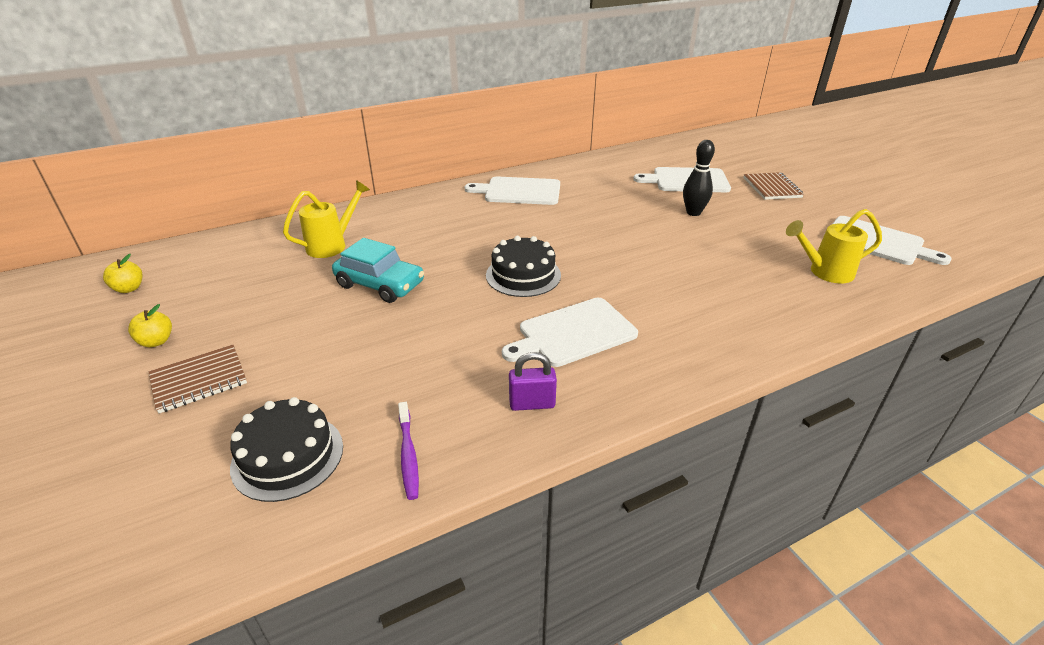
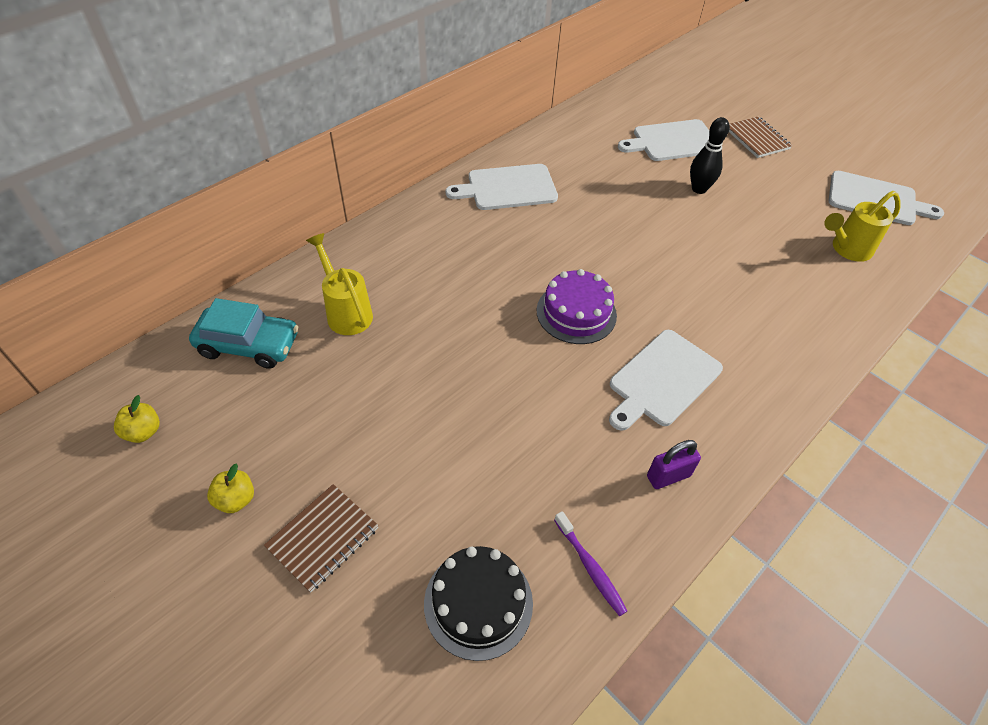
camera: 20 degrees left, 15 degrees up
(332, 245) = (346, 311): yellow watering can -> yellow watering can turned 60 degrees counterclockwise
(380, 284) = (435, 359): turquoise car -> turquoise car (248, 345)
(523, 275) = (576, 313): black cake -> purple cake

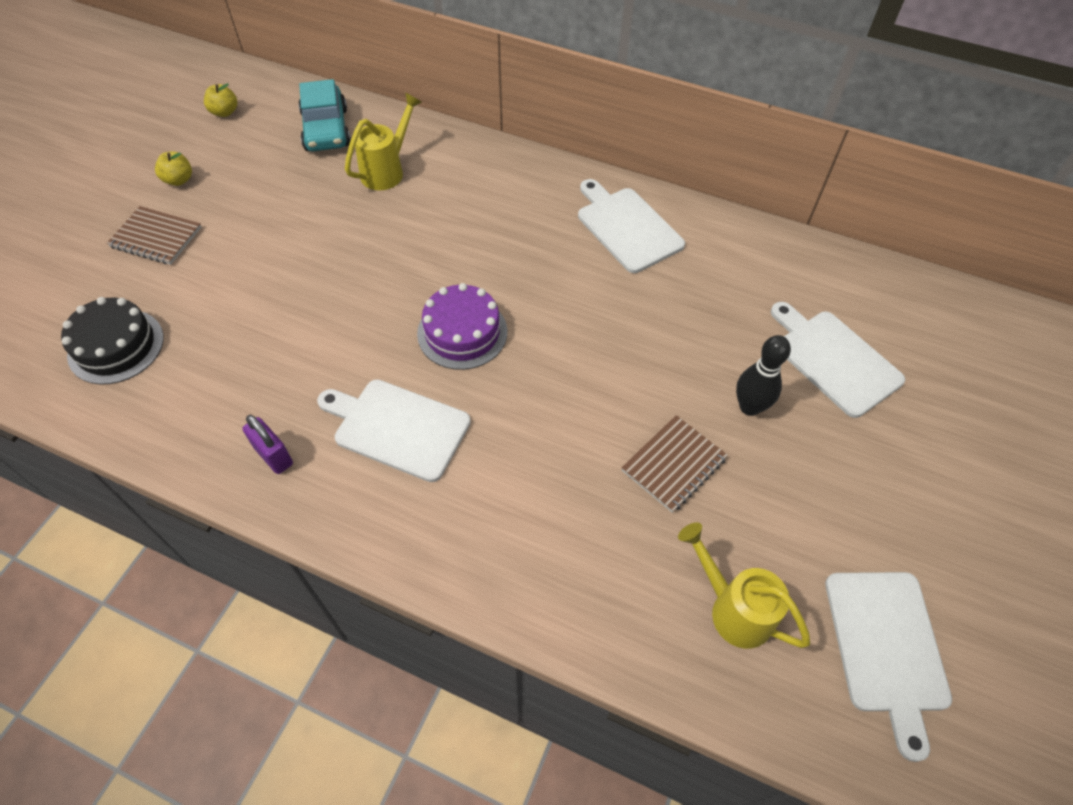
camera: 70 degrees right, 5 degrees up
(590, 567) = (161, 413): purple toothbrush -> none
(757, 139) = (922, 460): brown notebook -> brown notebook (673, 464)

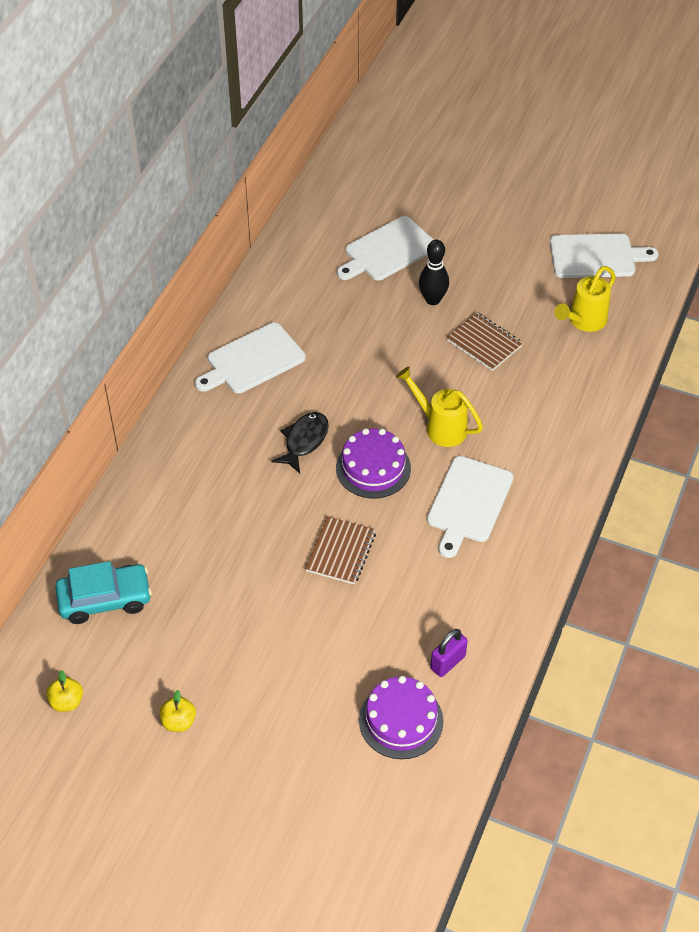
camera: 90 degrees left, 5 degrees down
(116, 346) = (401, 720): black cake -> purple cake
(156, 237) = (263, 722): brown notebook -> brown notebook (341, 552)
(273, 456) = (501, 580): purple padlock -> purple padlock (448, 662)
(387, 170) = (172, 539): yellow watering can -> yellow watering can (440, 427)
(506, 270) = (304, 441): none -> black fish

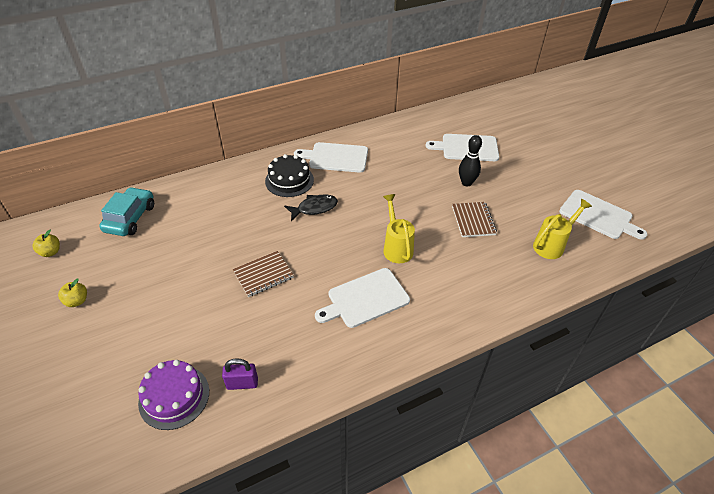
camera: 40 degrees right, 5 degrees down
(105, 599) = (130, 218): turquoise car -> turquoise car turned 105 degrees counterclockwise
(234, 426) = (289, 180): none -> black cake
(373, 468) = (334, 244): purple cake -> none
(583, 321) = (552, 245): yellow watering can -> yellow watering can turned 150 degrees clockwise

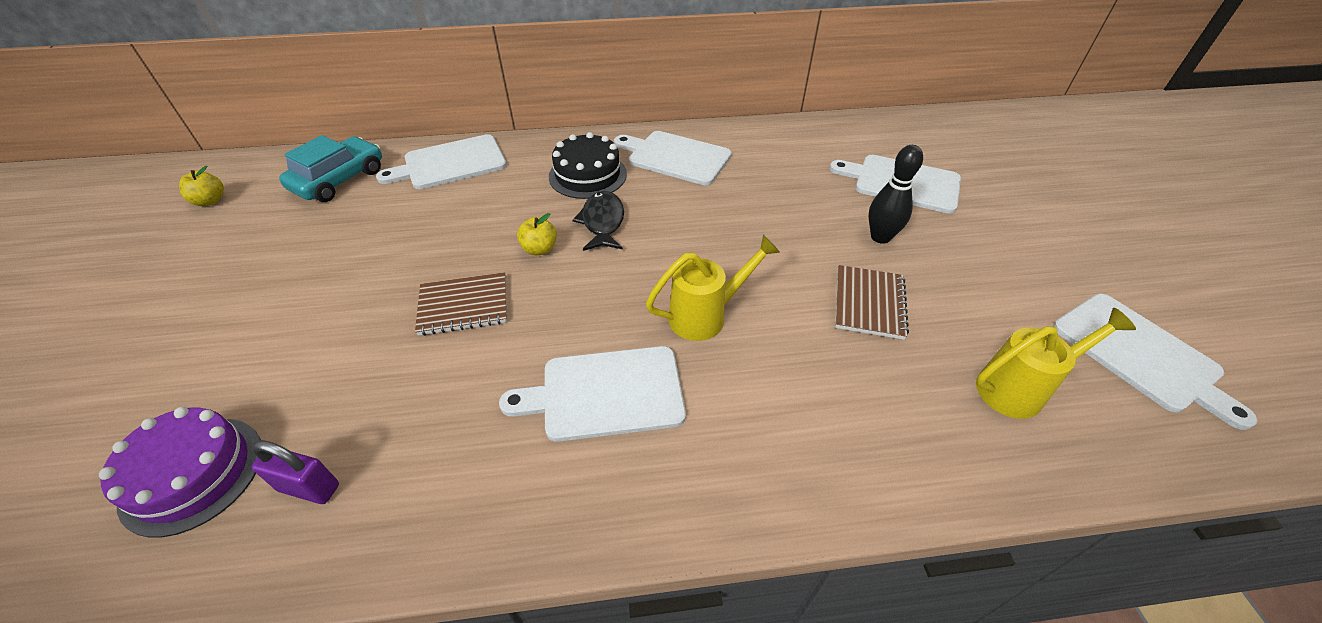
camera: 20 degrees right, 0 degrees up
(77, 301) = (187, 275): yellow apple -> yellow apple (539, 249)
(197, 191) = (450, 163): none -> white cutting board
(314, 208) = (602, 222): black fish -> black fish turned 90 degrees counterclockwise
(396, 247) = (706, 316): yellow watering can -> yellow watering can turned 60 degrees clockwise

